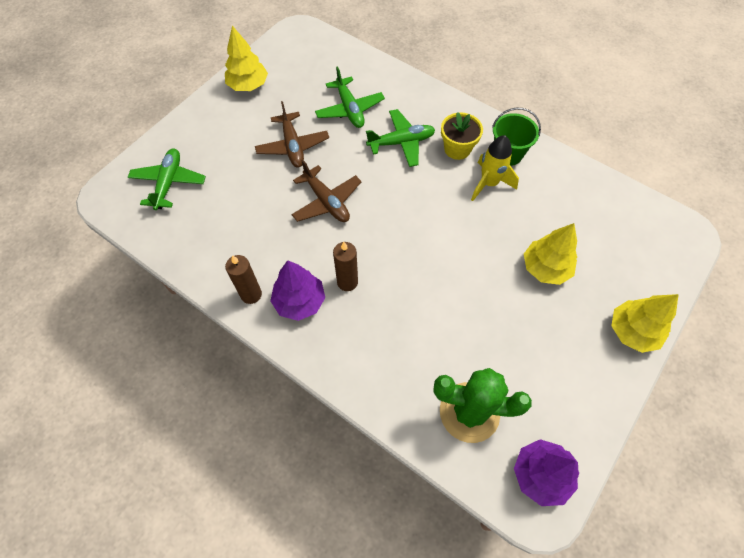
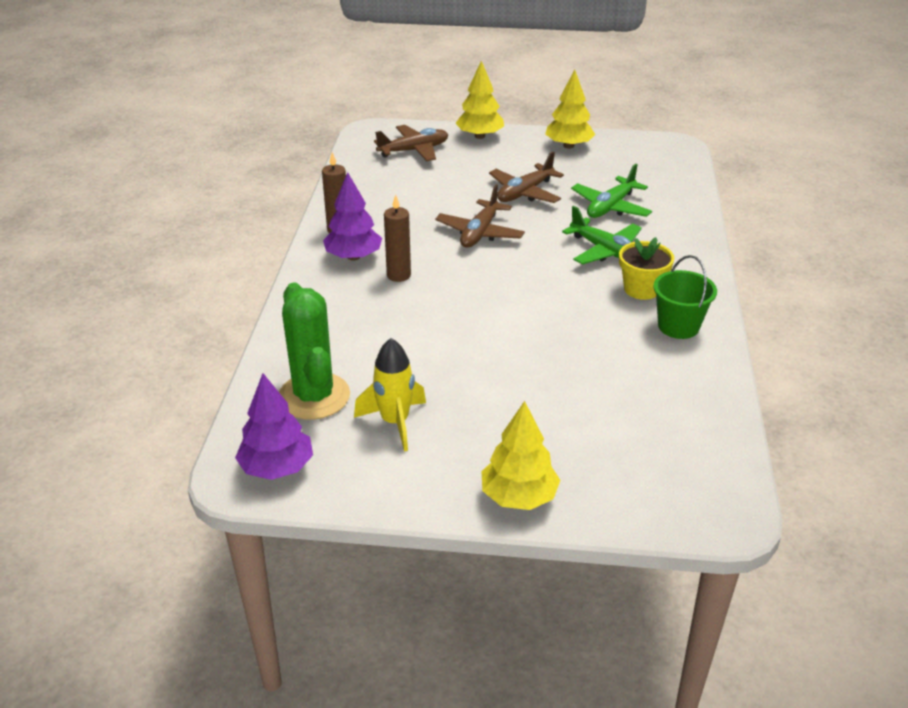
camera: 60 degrees right, 25 degrees down
(169, 183) = (414, 150): green plane -> brown plane
(489, 183) = (618, 325): yellow rocket -> yellow rocket (395, 422)
(545, 268) = (543, 401): yellow tree -> yellow tree (480, 136)

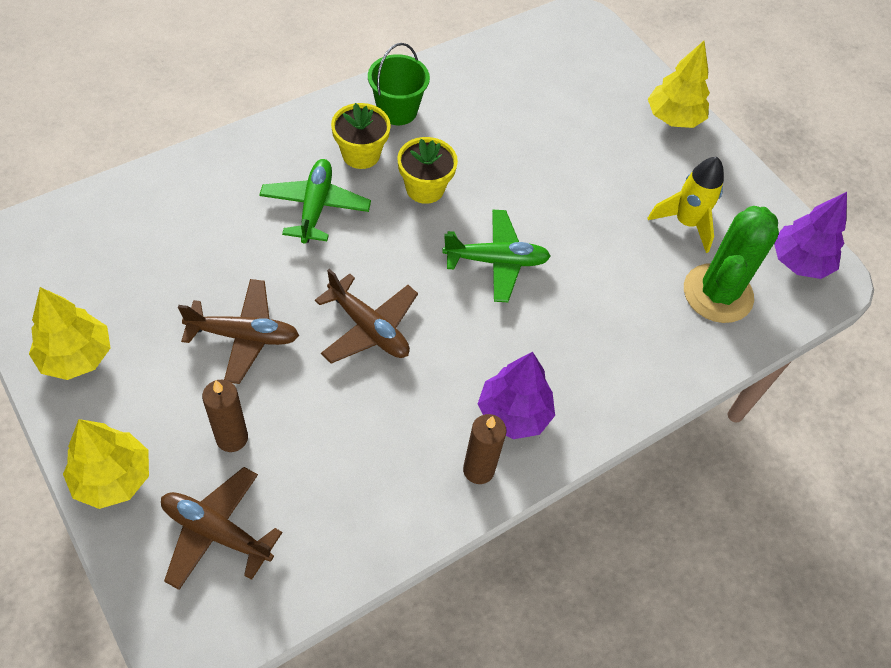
camera: 135 degrees left, 20 degrees up
(398, 275) = (507, 349): brown candle -> brown candle (232, 438)
(480, 233) = (368, 328): brown plane -> brown plane turned 60 degrees clockwise
(577, 303) = (425, 188): none -> yellow flower pot
(610, 207) = (217, 242): green plane -> green plane (496, 261)

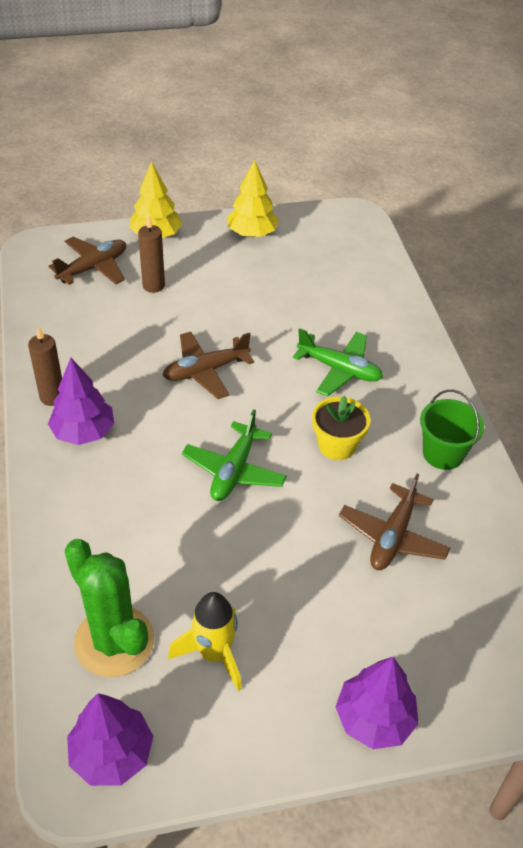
camera: 115 degrees right, 10 degrees down
(244, 336) = (231, 306): brown plane -> brown plane (392, 537)
(361, 154) = (392, 412): yellow flower pot -> none
(673, 118) = (374, 719): yellow tree -> purple tree

